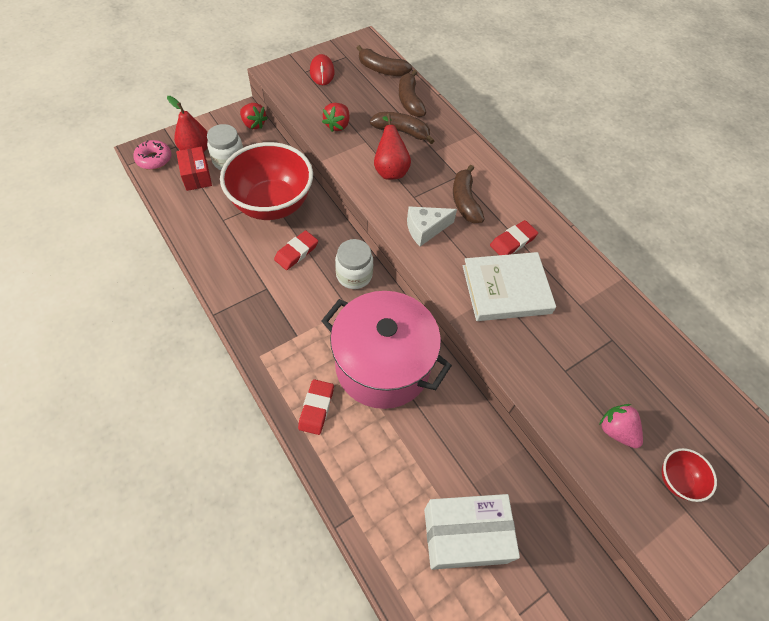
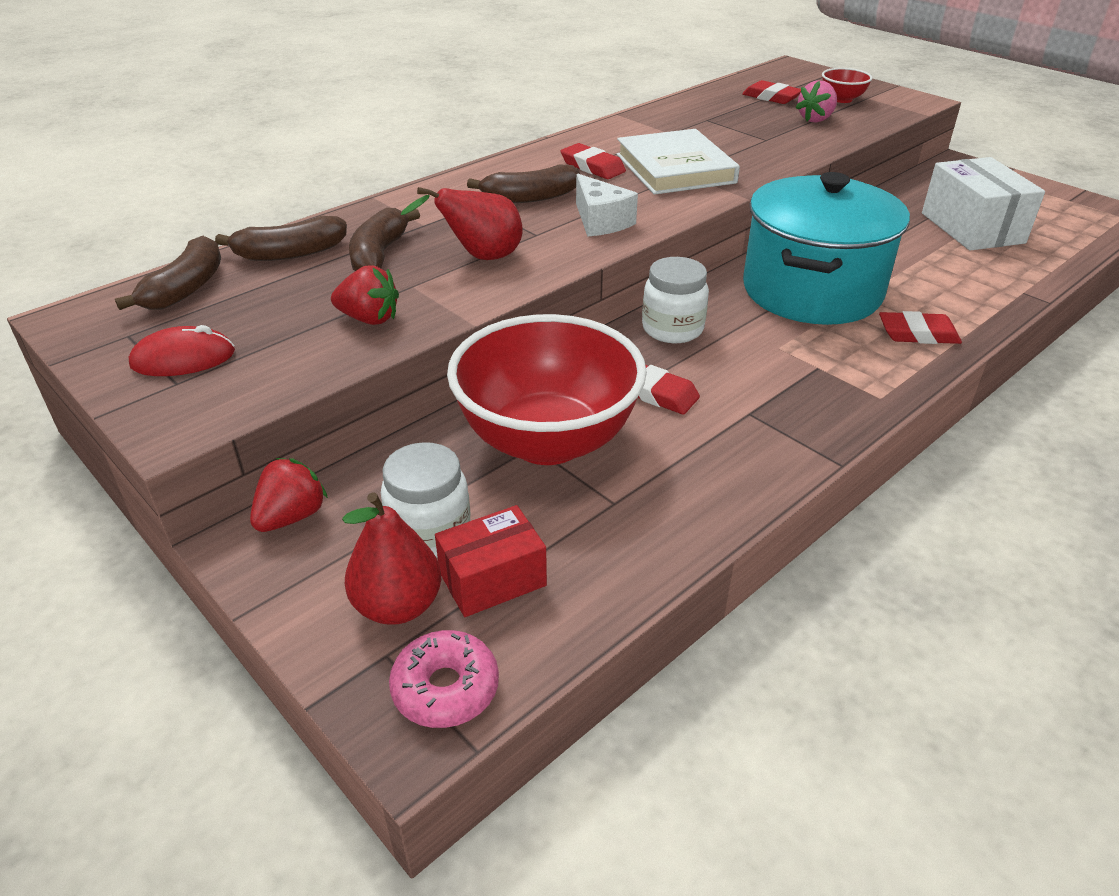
camera: 95 degrees left, 20 degrees down
(382, 365) = (811, 291): pink pot -> turquoise pot
(677, 413) = (771, 97): none -> red eraser

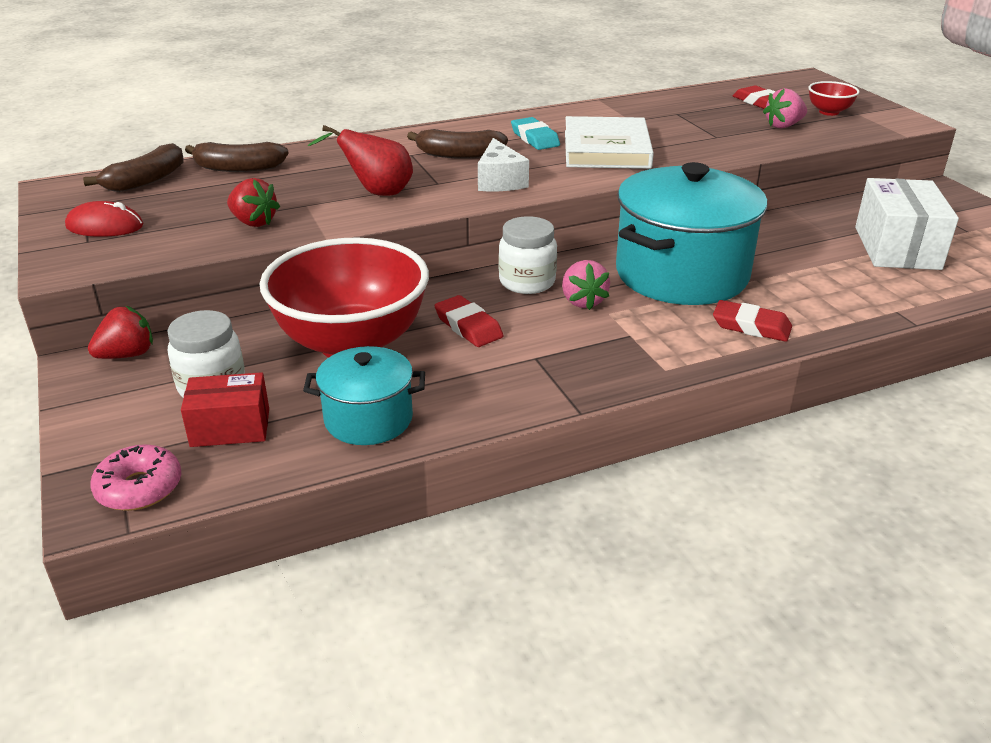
camera: 20 degrees right, 5 degrees down
(379, 254) = (302, 179): brown banana -> none
(398, 606) = (151, 428): red pear -> none
(592, 166) = (535, 138): red eraser -> turquoise eraser
(638, 528) = (368, 419): none -> turquoise pot
(744, 339) = (583, 301): none -> pink strawberry

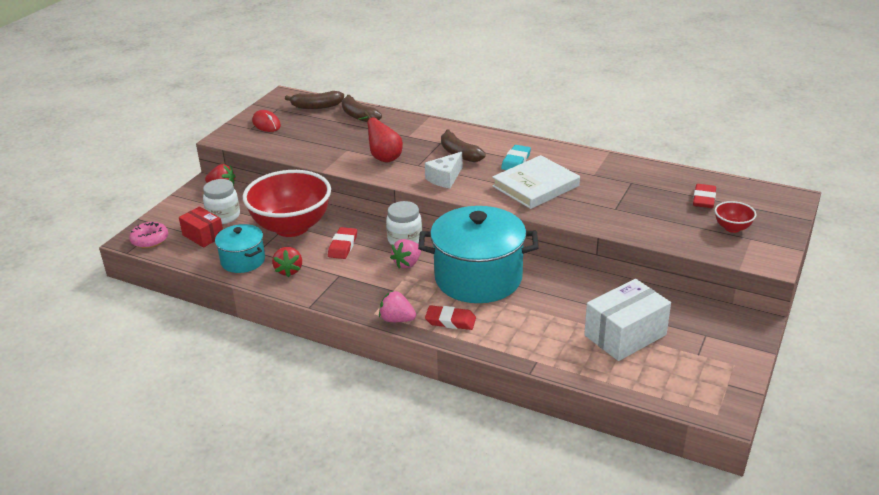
camera: 50 degrees right, 0 degrees up
(254, 222) = (313, 148): red strawberry -> red strawberry (289, 270)
(751, 326) = (450, 321): red eraser -> red eraser turned 60 degrees counterclockwise
(783, 126) = (674, 222): pink strawberry -> pink strawberry (397, 319)

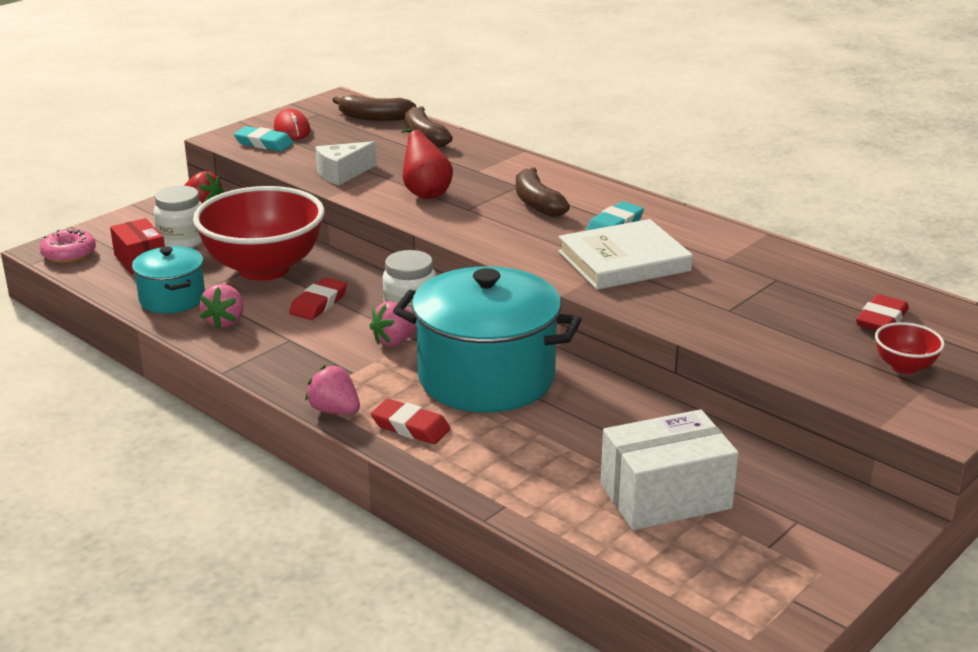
camera: 15 degrees right, 5 degrees down
(254, 137) = (264, 143): none -> turquoise eraser
(289, 270) = (225, 322): red strawberry -> pink strawberry
(445, 178) = (495, 231): white cheese -> white cheese (342, 174)

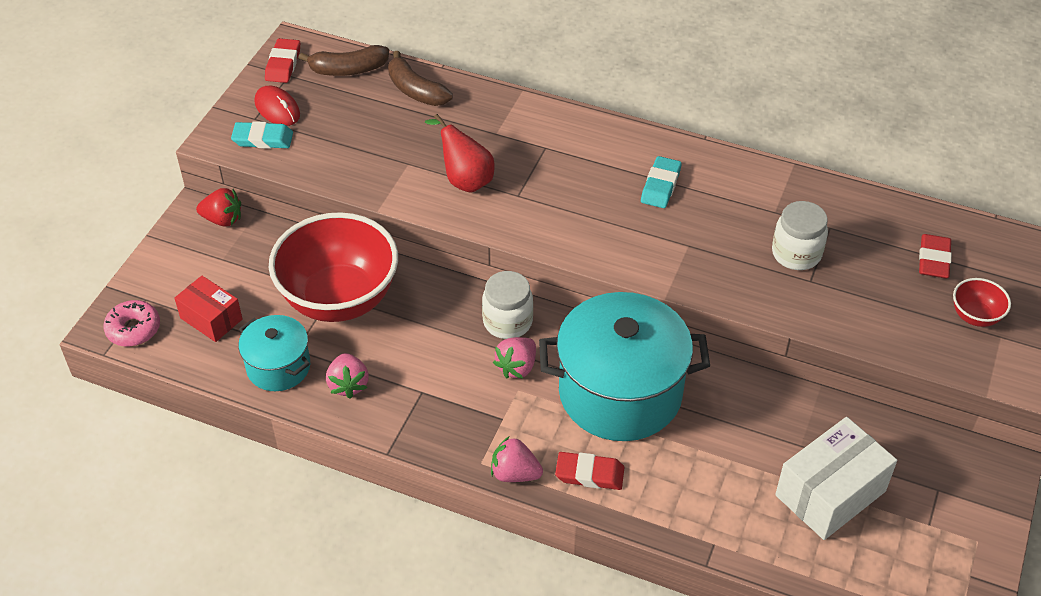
camera: 20 degrees left, 20 degrees up
(182, 241) = (235, 279): white jar -> white jar (796, 254)
(319, 303) = (419, 335): red eraser -> red eraser (283, 64)
(342, 174) = (370, 170): white cheese -> none
(537, 203) = (576, 170): brown banana -> none
(624, 261) = (693, 237): white book -> none

